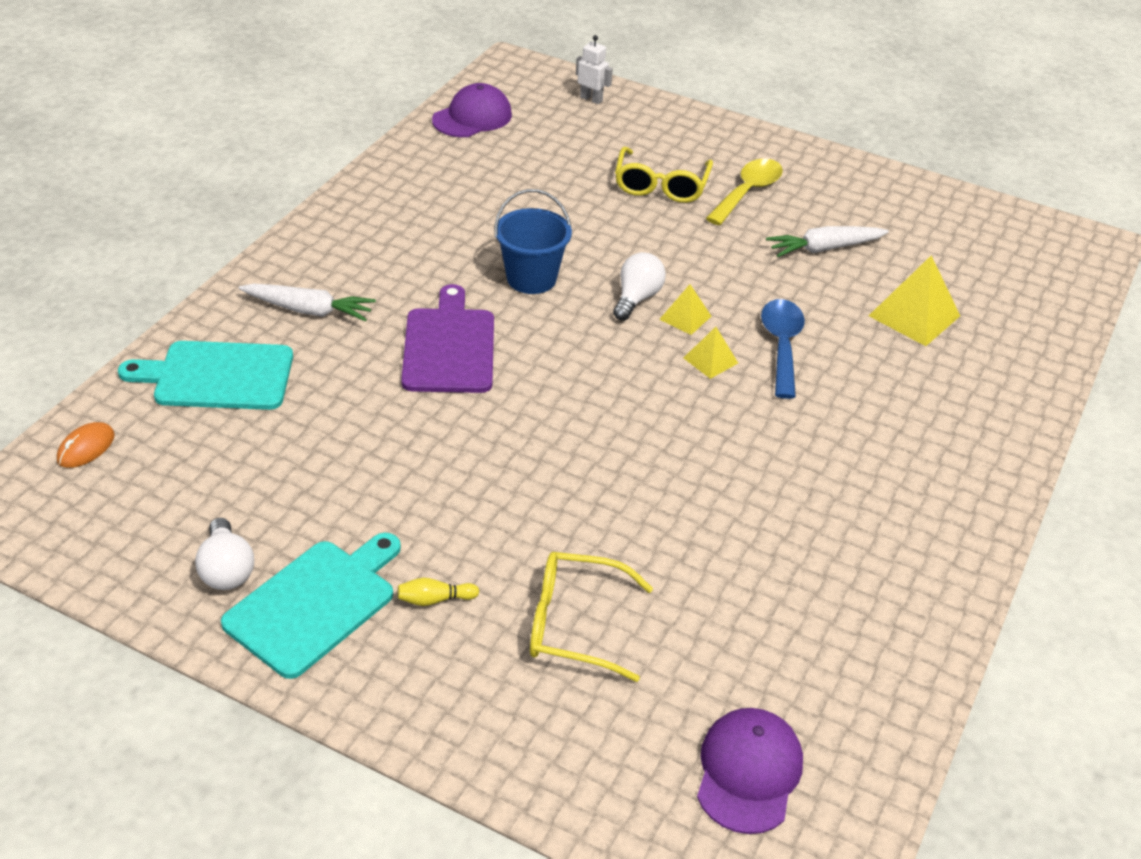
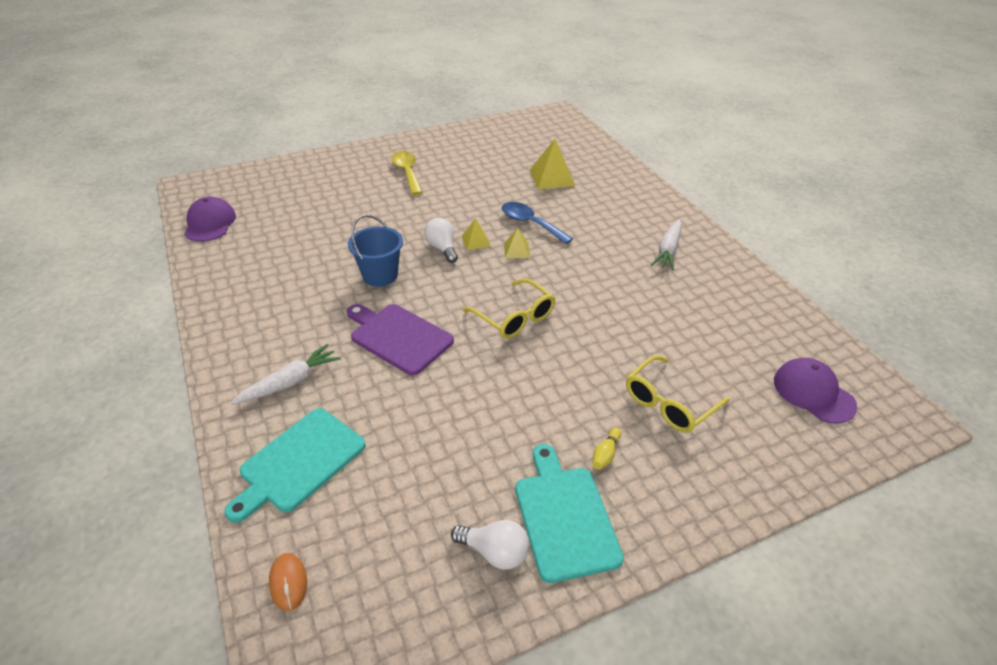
camera: 50 degrees left, 0 degrees up
(591, 99) = (261, 177): white robot -> none
(661, 185) = (365, 193): yellow glasses -> yellow glasses (514, 317)
(824, 248) = (477, 175): white carrot -> white carrot (668, 250)

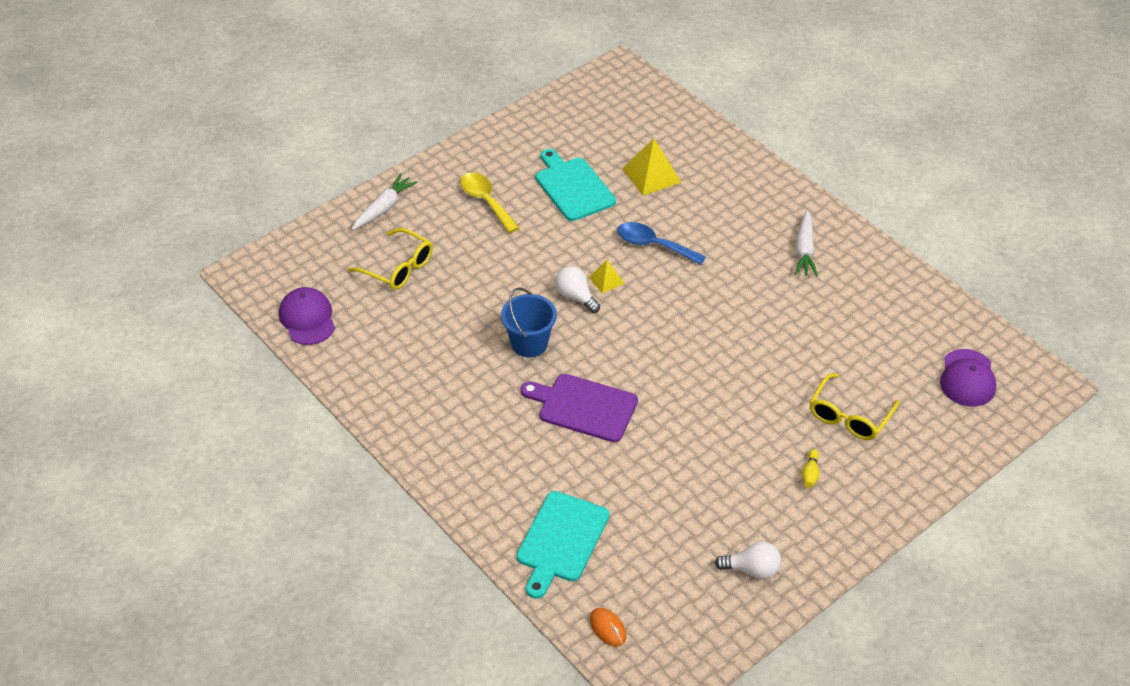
camera: 15 degrees left, 5 degrees up
(290, 382) = (509, 474): white carrot -> white carrot (384, 208)
(514, 317) = (682, 361): yellow glasses -> yellow glasses (397, 267)
(516, 250) = (653, 283): yellow pyramid -> none
(564, 517) = (795, 531): turquoise cutting board -> turquoise cutting board (573, 187)
(813, 393) = (967, 378): purple cap -> purple cap turned 120 degrees counterclockwise

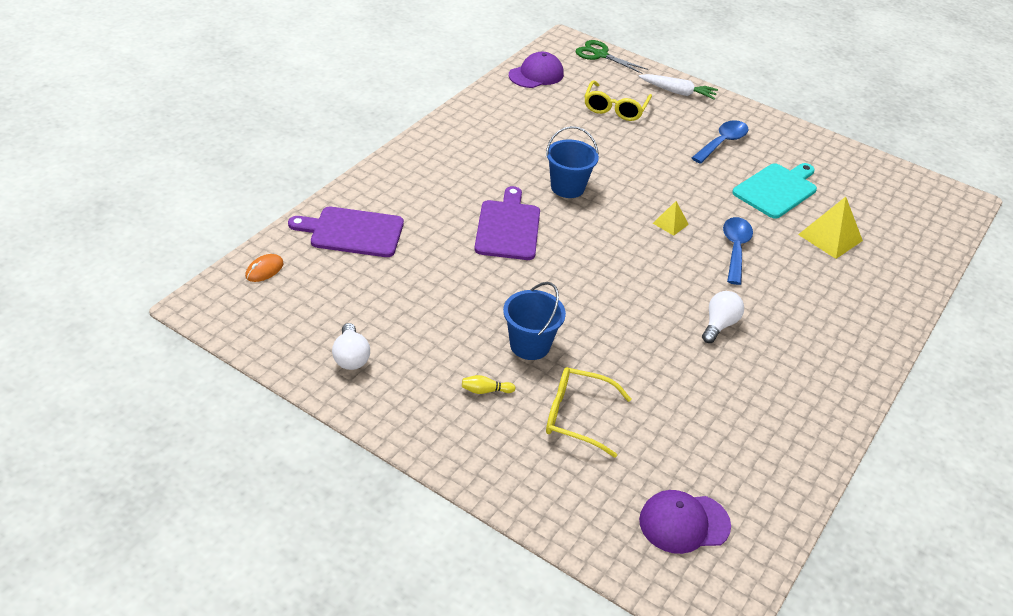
camera: 70 degrees right, 5 degrees down
(285, 251) = (600, 55): none -> green scissors
(486, 201) = (722, 142): yellow spoon -> blue spoon
(561, 540) = (352, 232): turquoise cutting board -> purple cutting board
(576, 297) = (638, 207): white light bulb -> white light bulb (719, 325)
(757, 428) = (530, 345): none -> blue bucket
(804, 250) = (801, 360): white carrot -> none

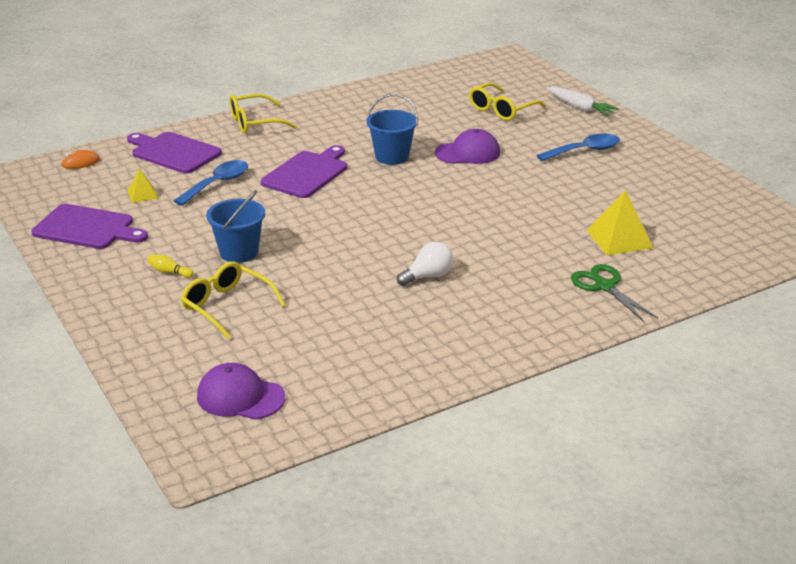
camera: 30 degrees right, 10 degrees down
(351, 357) = (87, 228): white light bulb -> purple cutting board
(402, 173) = (255, 122): none -> yellow glasses
(536, 75) = (451, 76): purple cap -> purple cap (468, 153)
(600, 55) = (530, 70): green scissors -> green scissors (604, 286)
(670, 223) = (462, 198): yellow pyramid -> yellow pyramid (143, 194)
(735, 249) = (507, 228): blue spoon -> blue spoon (217, 184)
(776, 189) = (602, 194): turquoise cutting board -> none

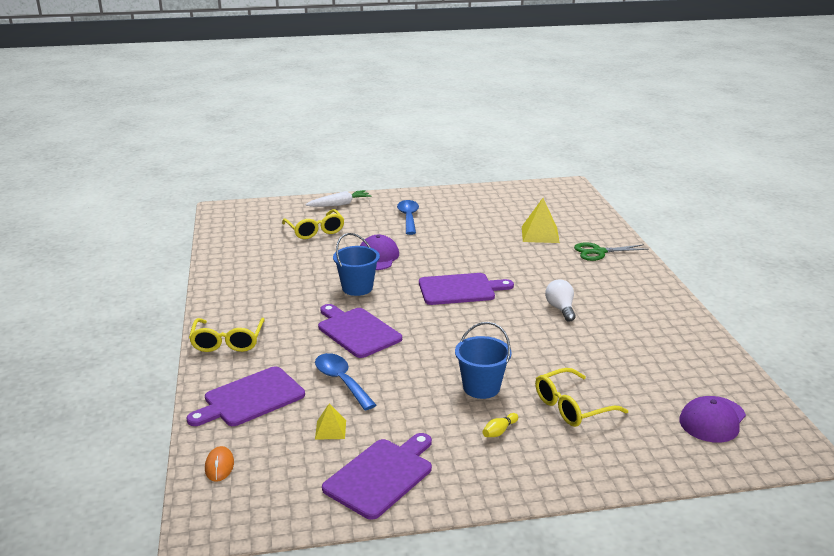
camera: 70 degrees left, 5 degrees down
(430, 210) = (460, 289): none -> purple cutting board

